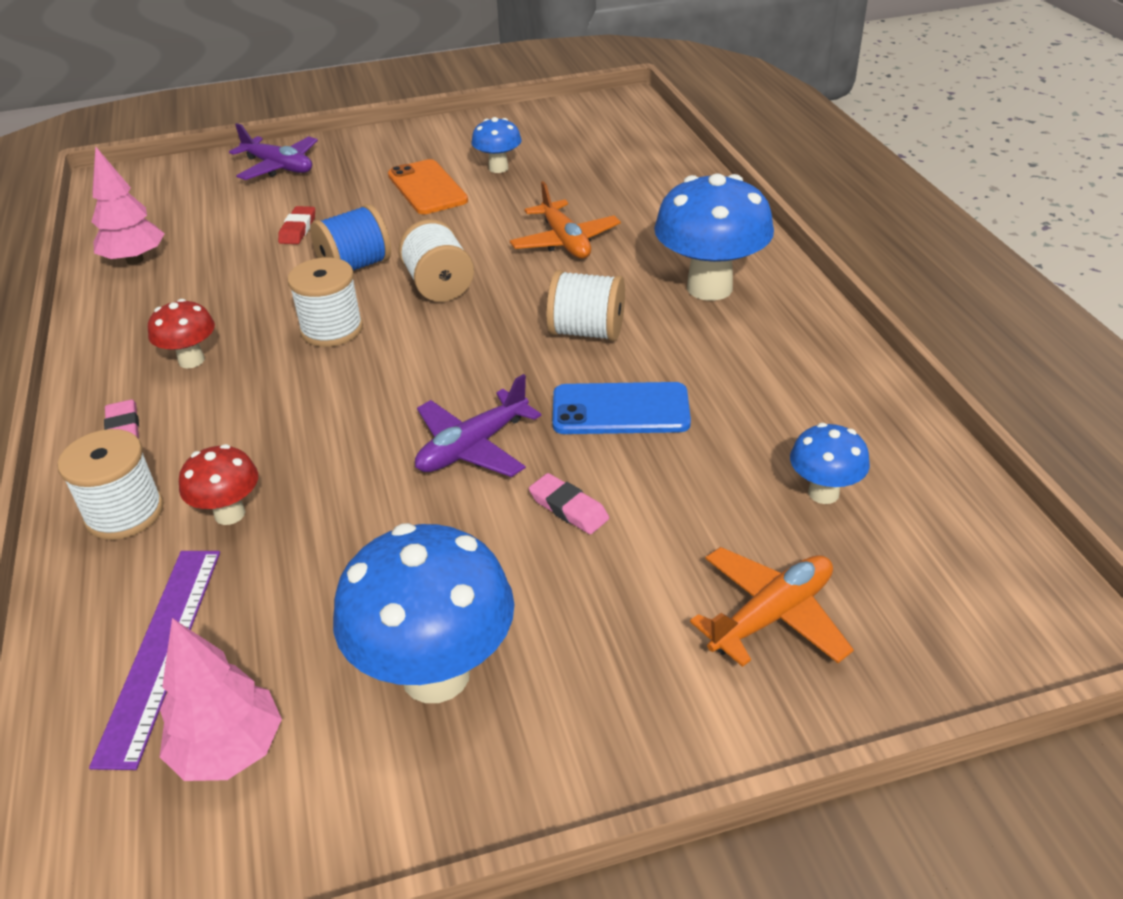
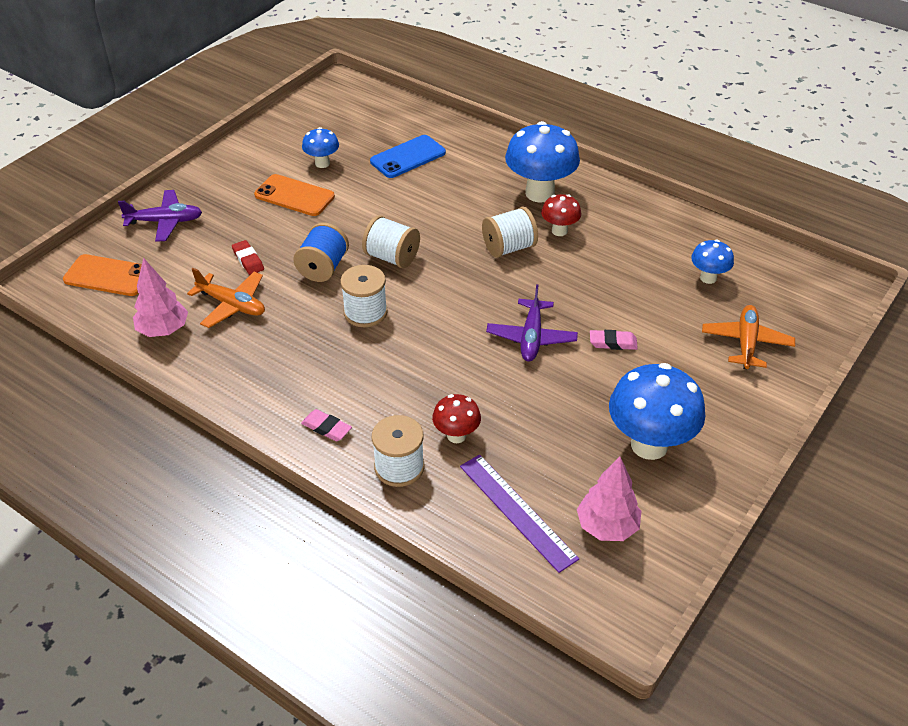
camera: 40 degrees left, 5 degrees up
(165, 194) = (108, 276): none -> orange phone
(191, 360) = (307, 371): red mushroom -> red mushroom (559, 231)
(565, 241) = (428, 197): orange plane -> orange plane (232, 305)
(620, 410) = (577, 282): blue phone -> blue phone (408, 157)

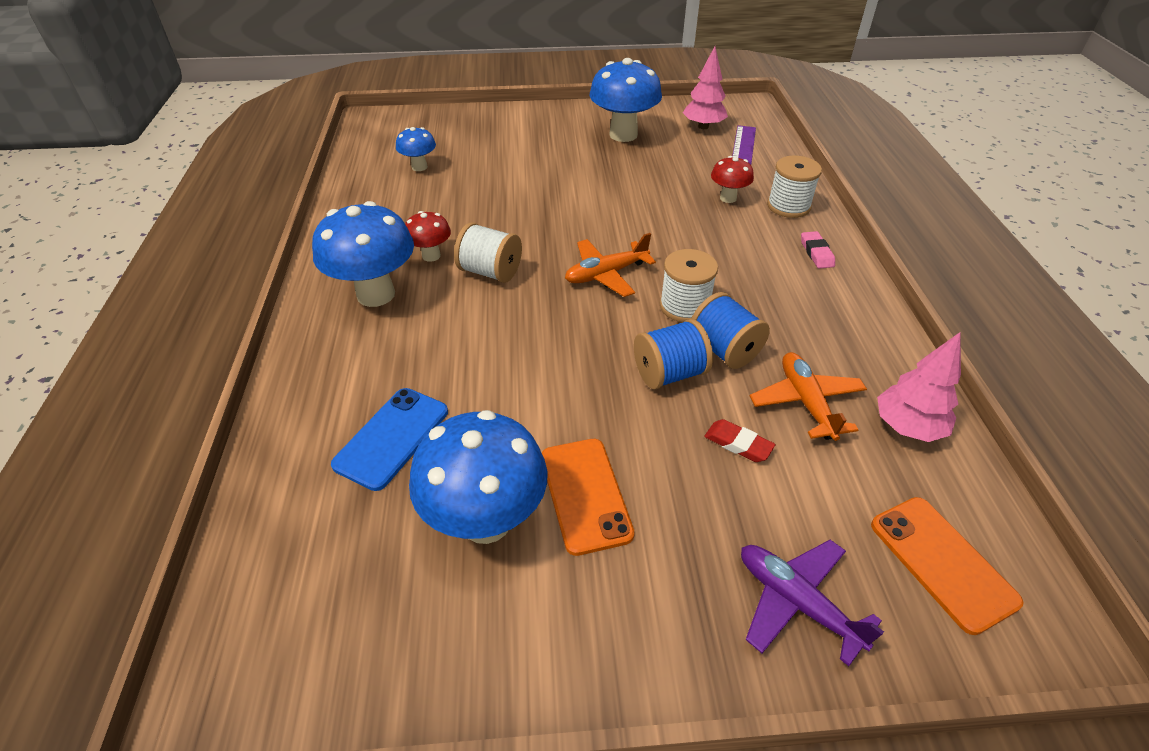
camera: 130 degrees left, 0 degrees up
(248, 260) = (738, 444): red eraser -> red eraser turned 75 degrees counterclockwise
(309, 302) = (724, 350): none -> blue spool
(322, 163) = (486, 521): blue mushroom -> blue mushroom, size x1.91
(392, 257) = (593, 335): white spool -> none
(408, 157) = (392, 438): blue phone -> blue phone turned 75 degrees counterclockwise
(531, 337) = (591, 211): purple plane -> none
(613, 343) = (548, 177): pink eraser -> none
(746, 343) = (480, 134): orange plane -> orange plane (606, 274)

